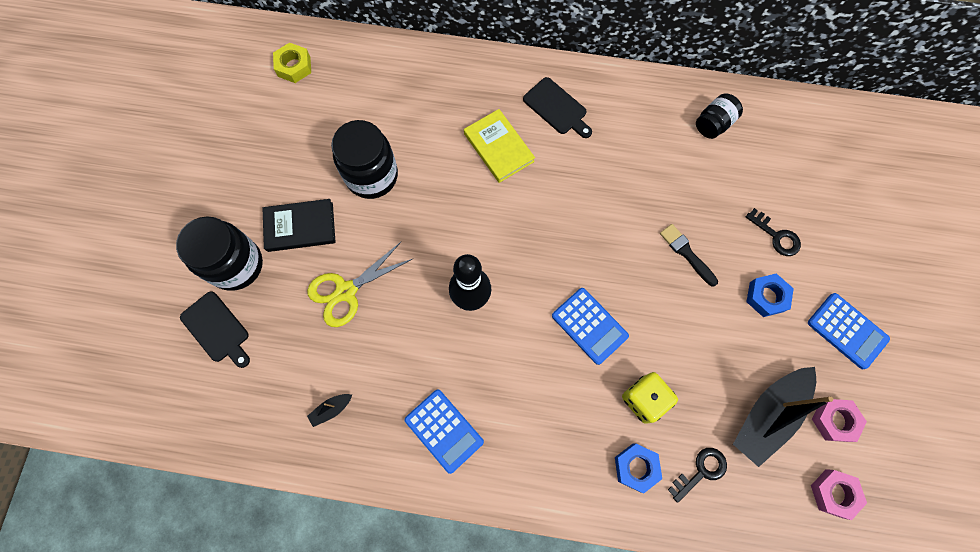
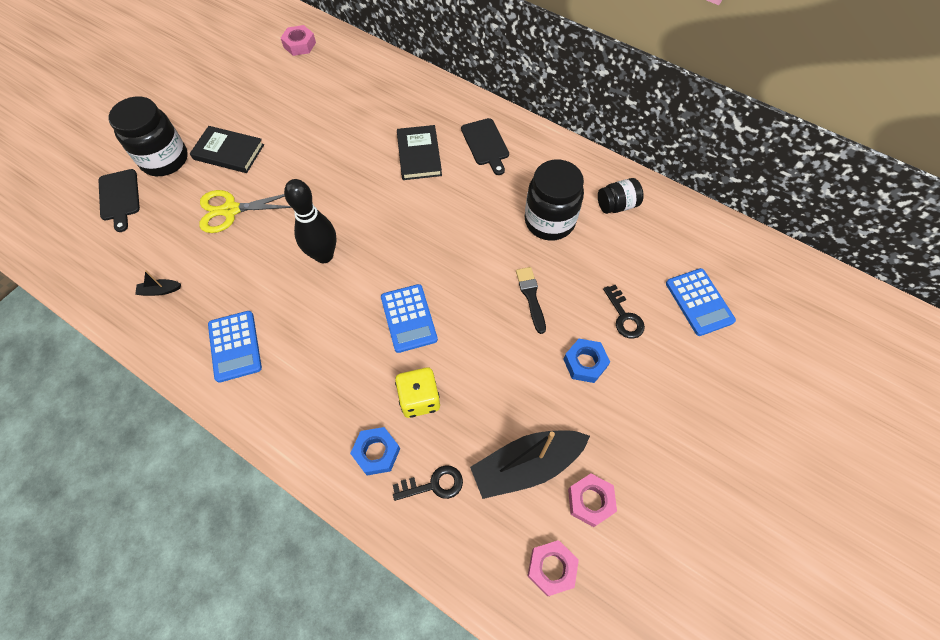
camera: 25 degrees right, 10 degrees down
(294, 66) = (299, 45): yellow nut -> pink nut
(372, 176) = (306, 138): black jar -> black jar (549, 221)
(499, 147) = (419, 155): yellow book -> black book
(847, 331) = (648, 426): blue calculator -> blue calculator (699, 302)

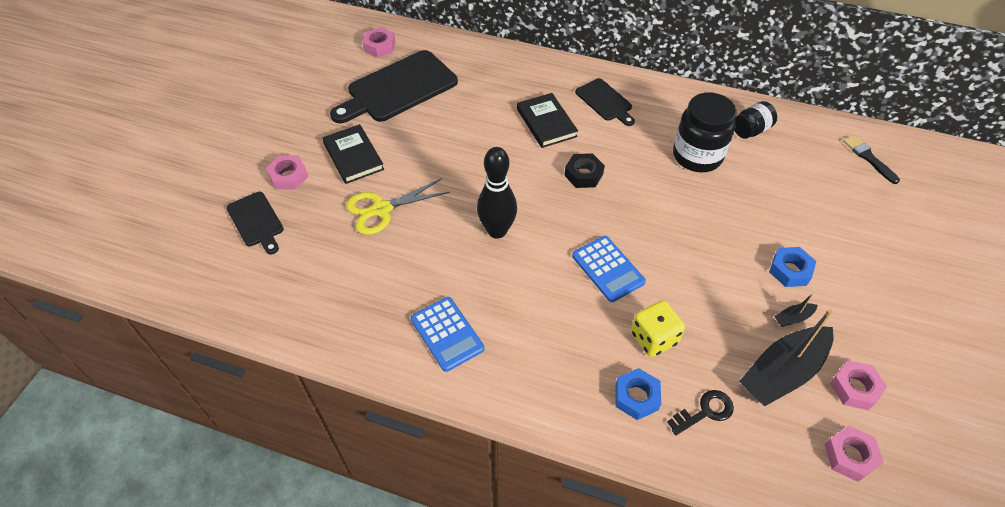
camera: 15 degrees left, 10 degrees down
(160, 290) = (343, 300): black boat -> black boat (793, 318)
(165, 160) = (289, 176): black jar -> pink nut
(229, 152) = (353, 156): black book -> black book turned 60 degrees clockwise
(298, 91) = (398, 88): none -> black cutting board
(430, 216) = (583, 174): none -> black nut
(531, 296) = (713, 224): black brush -> black brush (868, 158)
(624, 316) = (804, 223): black key -> none
(699, 302) = (863, 196): blue calculator -> none

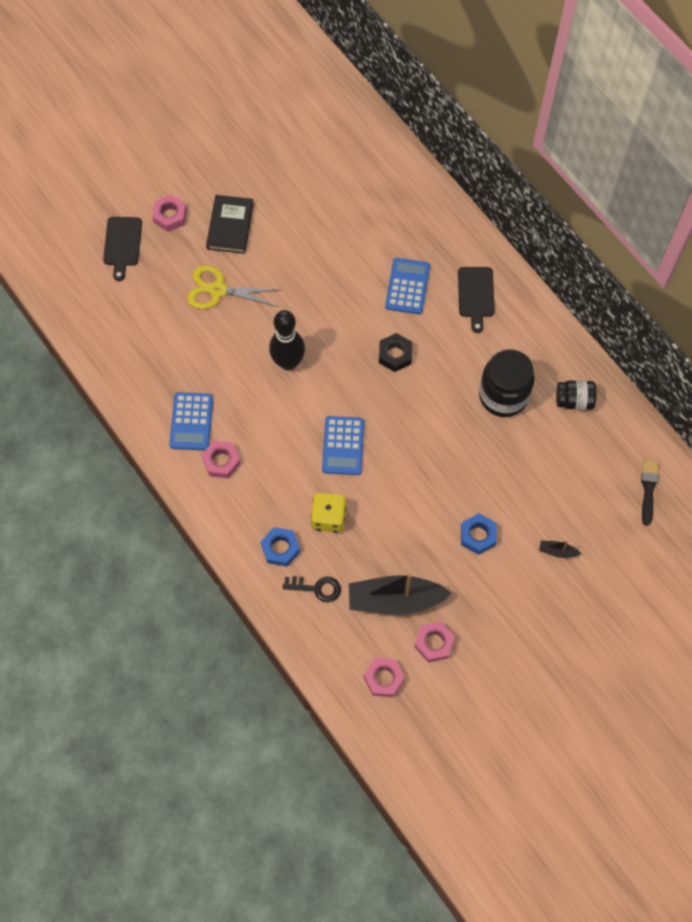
camera: 35 degrees right, 15 degrees up
(379, 46) = (330, 118): pink nut -> pink nut (221, 461)
(398, 88) = (313, 176): black cutting board -> none
(546, 123) = (407, 286): black book -> blue calculator
(793, 318) = (442, 570): black boat -> black boat (557, 551)

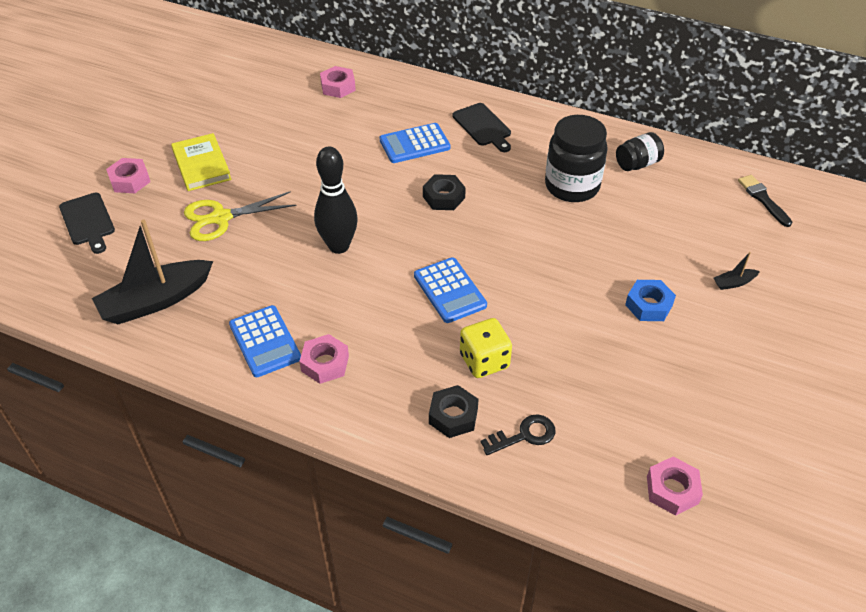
camera: 30 degrees left, 20 degrees down
(230, 226) = (202, 165): black book -> yellow book
(280, 548) = (453, 416): blue nut -> black nut
(395, 599) = (617, 403): black boat -> black boat (156, 301)
(407, 286) = (414, 144): blue calculator -> blue calculator turned 90 degrees counterclockwise
(434, 643) = (693, 425): pink nut -> pink nut (338, 87)

